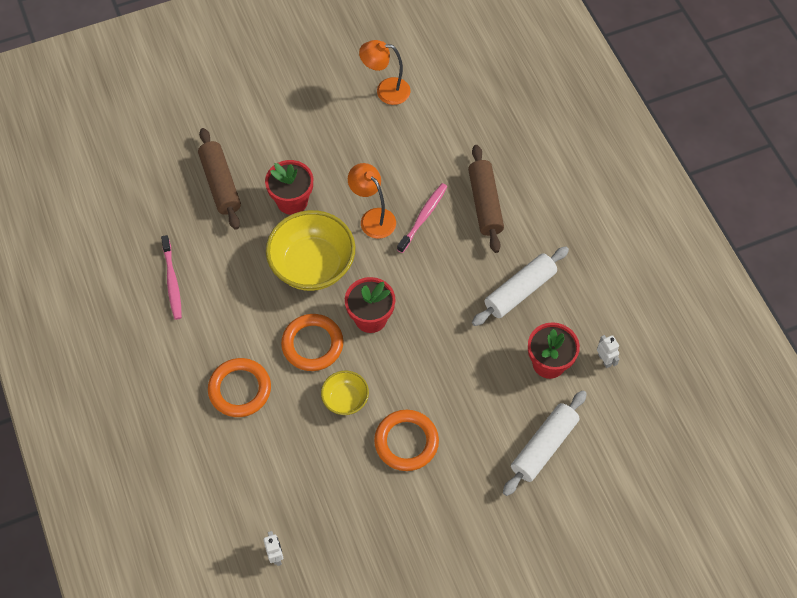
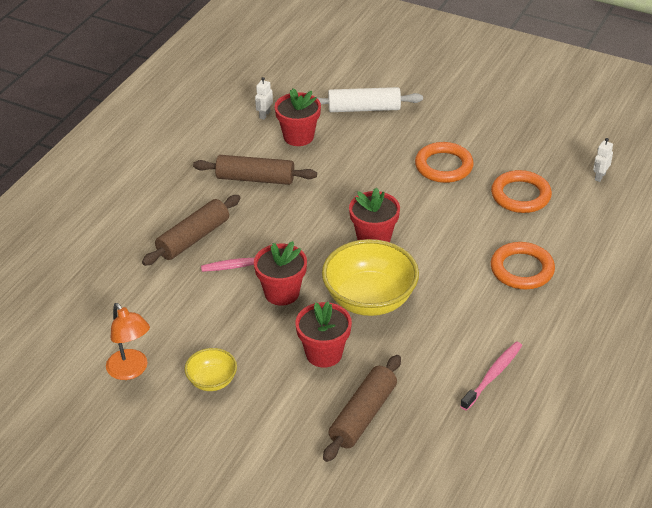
camera: 130 degrees left, 20 degrees down
(312, 344) = (435, 255): orange ring -> orange ring (520, 195)
(345, 399) = (454, 212): yellow bowl -> yellow bowl (212, 381)
(373, 218) = (282, 293): orange lamp -> red flower pot
(519, 291) = (255, 179): white rolling pin -> brown rolling pin

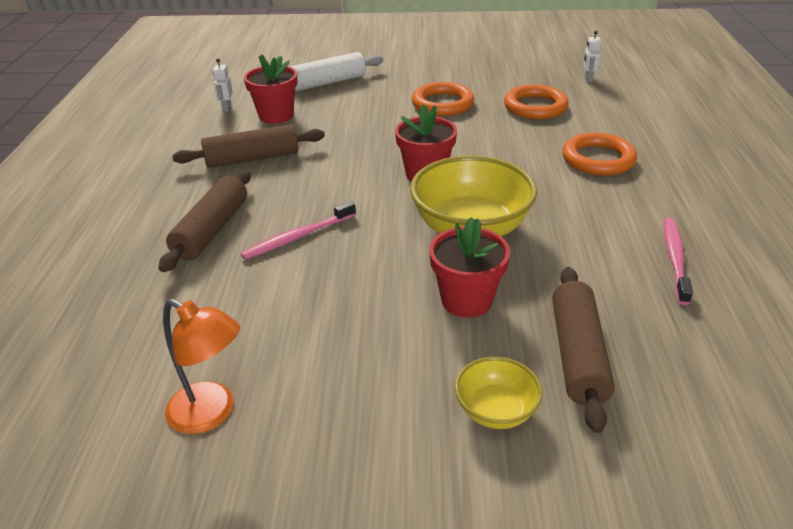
camera: 25 degrees left, 5 degrees down
(212, 381) = (344, 384): yellow bowl -> yellow bowl (496, 411)
(282, 293) = (362, 253): red flower pot -> none

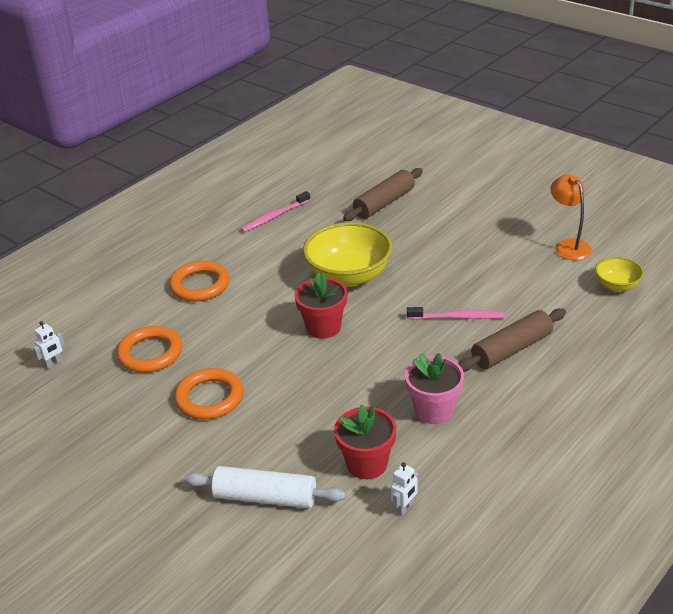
camera: 140 degrees left, 0 degrees up
(252, 158) = (434, 410): brown rolling pin -> pink flower pot
(466, 300) = (402, 242): red flower pot -> none
(496, 411) = (444, 201): yellow bowl -> yellow bowl (617, 286)

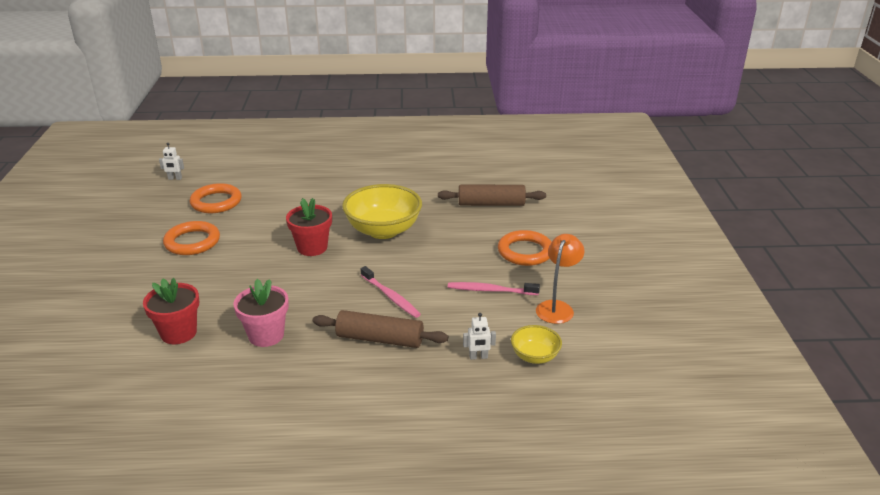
camera: 45 degrees right, 5 degrees down
(200, 285) = (304, 185): orange ring -> orange ring (525, 252)
(265, 497) = (111, 308): white rolling pin -> none
(274, 216) = (414, 173): pink toothbrush -> pink toothbrush (490, 290)
(404, 508) = (144, 371): white robot -> white robot (478, 357)

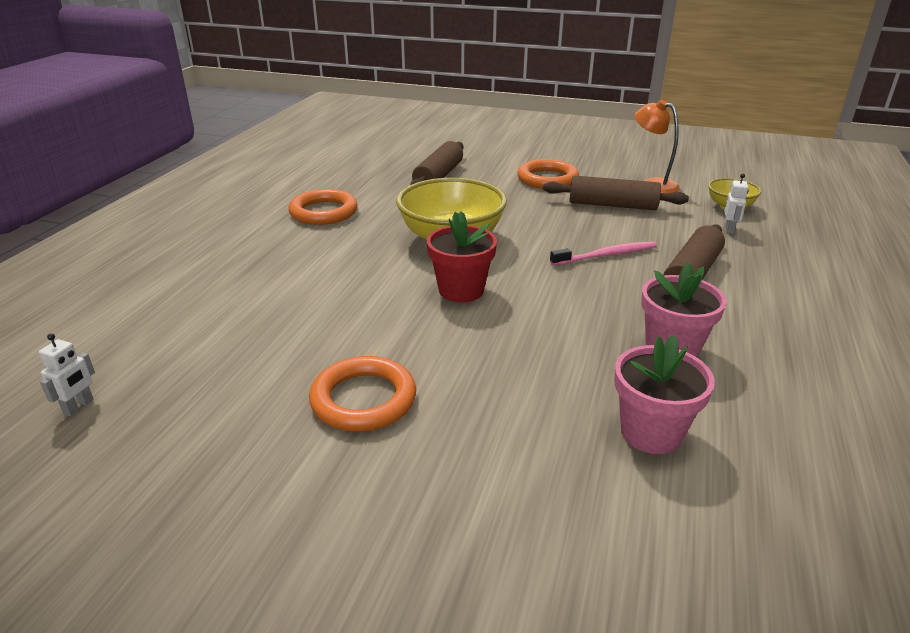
camera: 70 degrees left, 0 degrees up
(179, 333) = (651, 432): red flower pot -> pink flower pot
(216, 202) = (238, 362): orange ring -> orange ring (323, 212)
(490, 290) = (612, 205): pink toothbrush -> brown rolling pin

